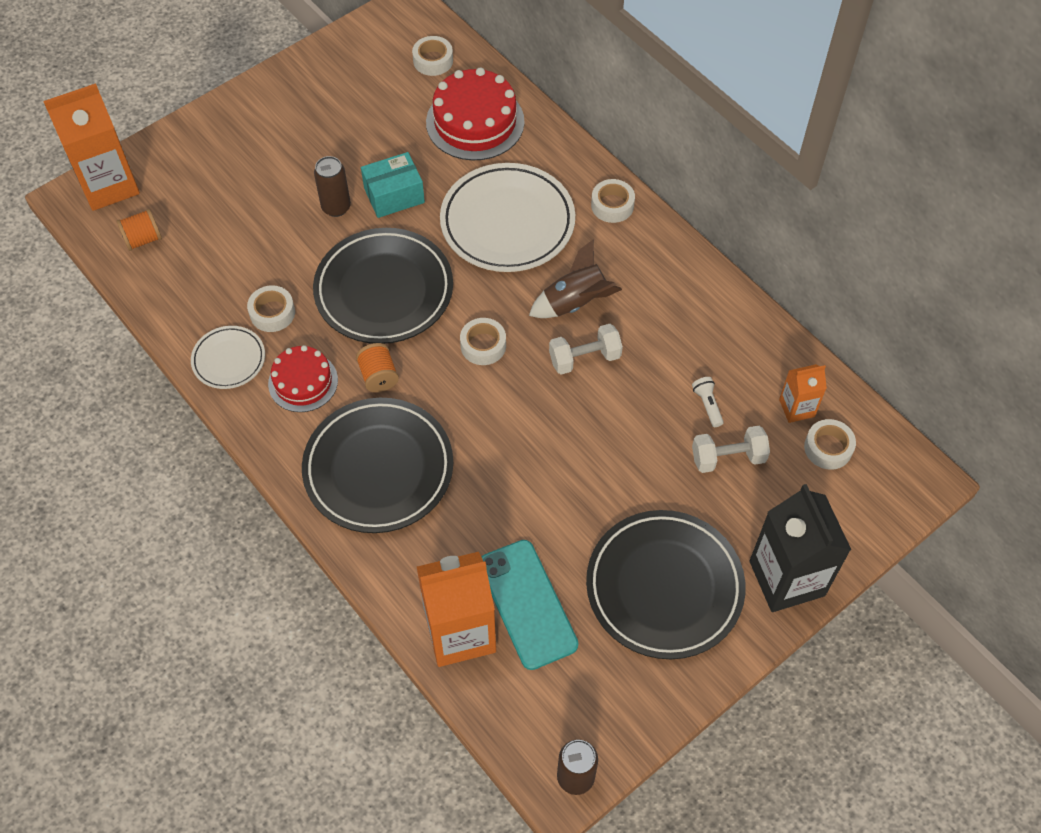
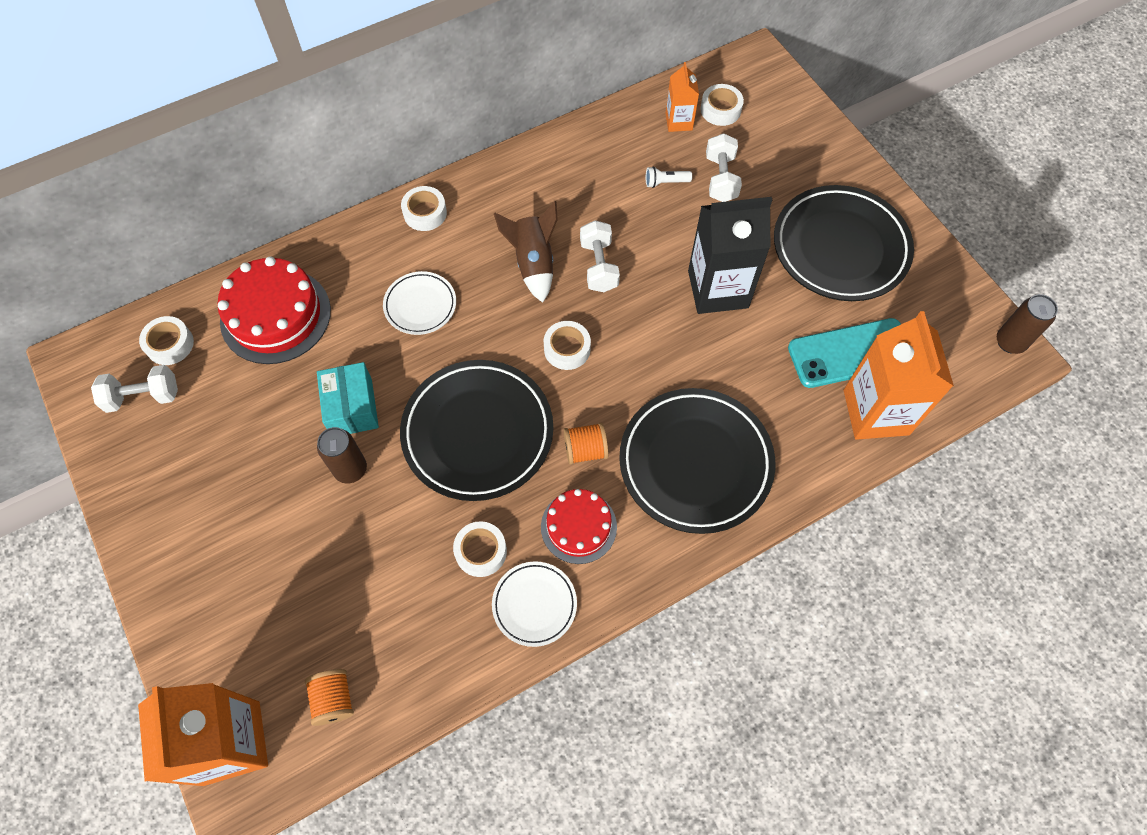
camera: 80 degrees left, 5 degrees up
(382, 58) = (143, 397): none -> white dumbbell
(507, 222) = (420, 305): white plate -> white plate, size x0.51
(786, 578) = (837, 163): black carton -> black carton (718, 289)

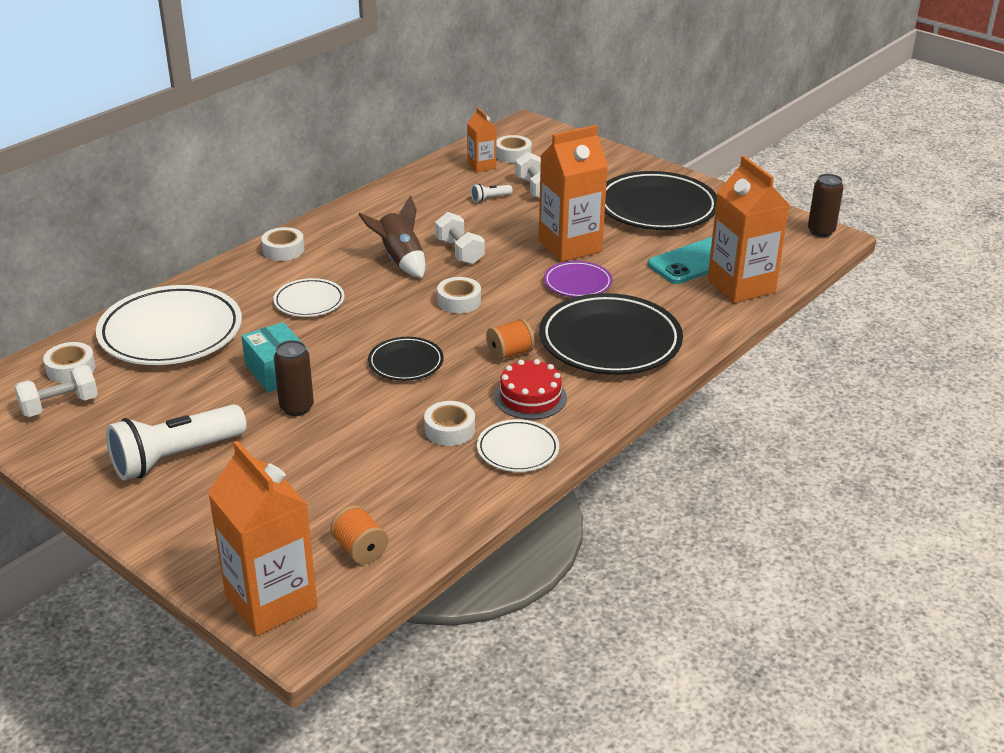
camera: 20 degrees left, 30 degrees down
(218, 507) = (175, 457): none -> white flashlight
(275, 315) = (171, 332): red cake -> white plate
(478, 432) = (406, 363): black plate -> black plate, size x0.51
(700, 355) = (577, 283): none -> purple plate
(718, 289) = (570, 246): black carton -> orange carton

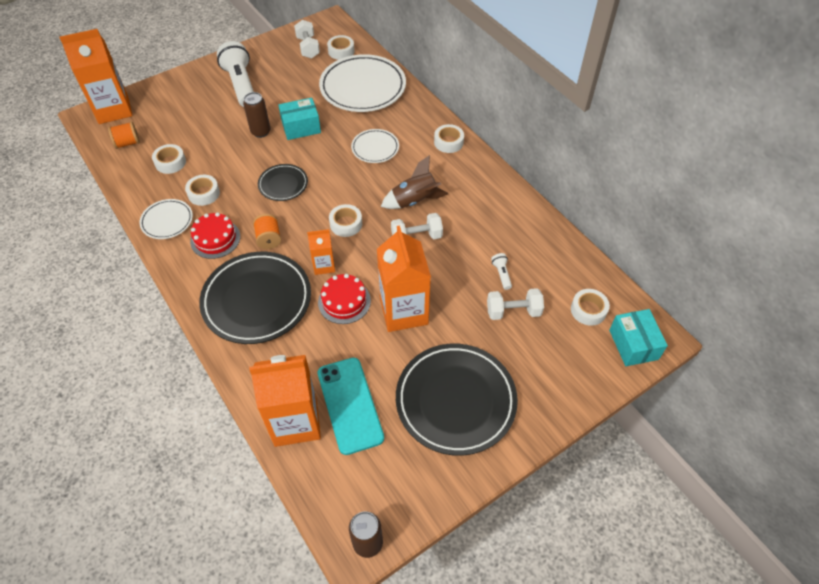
camera: 105 degrees right, 20 degrees up
(393, 483) = (170, 162): none -> white tape
(481, 166) = (567, 281): orange carton -> orange carton (324, 265)
(541, 134) = (633, 344): none -> turquoise box
(577, 283) = (344, 301): purple plate -> red cake

